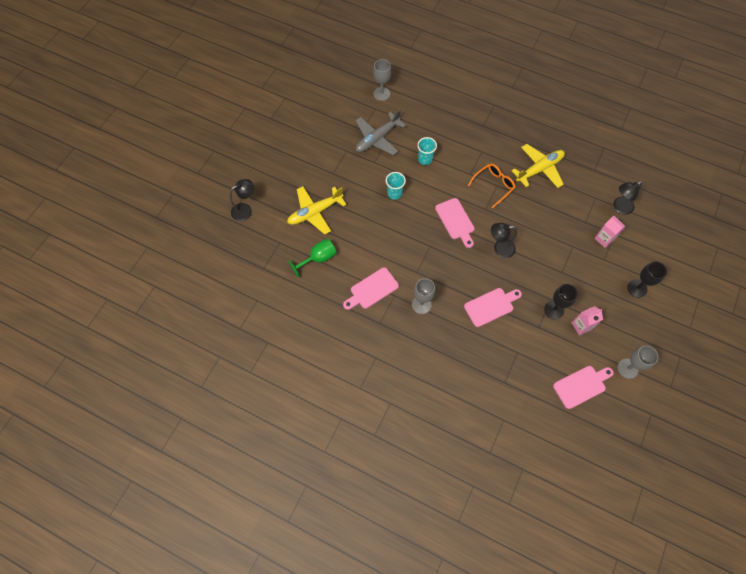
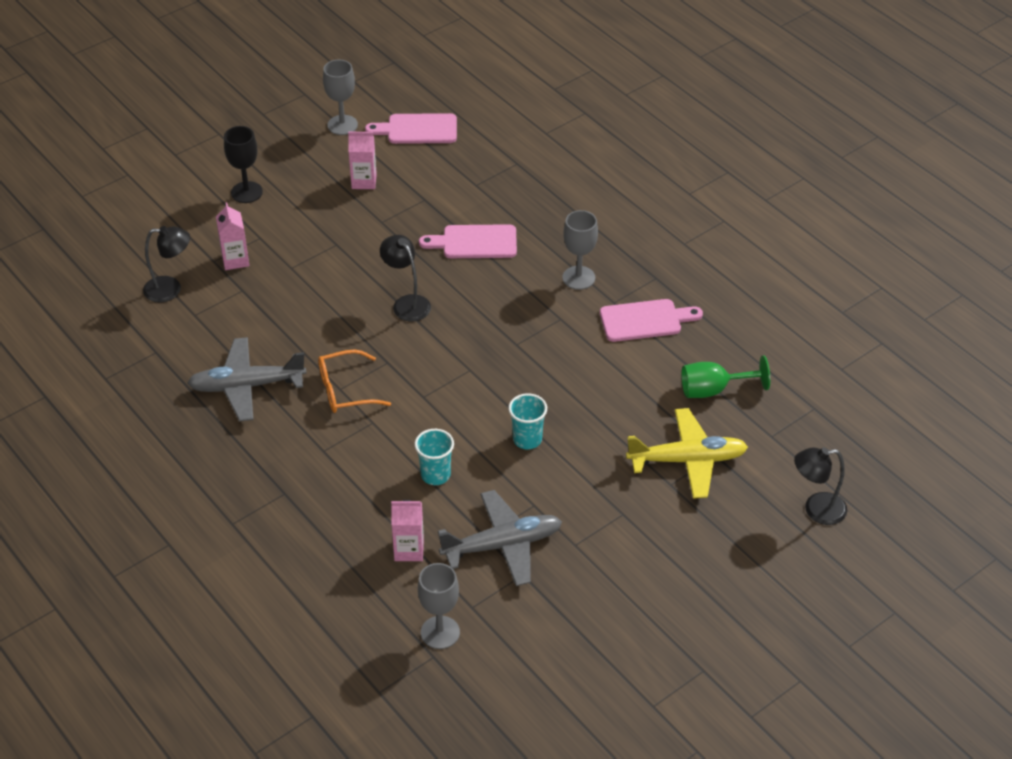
camera: 155 degrees left, 20 degrees down
(415, 121) = (409, 550): none -> pink carton
(455, 221) = (449, 363): pink cutting board -> none
(499, 248) = (407, 303): black lamp -> black lamp turned 150 degrees counterclockwise
(539, 169) = (246, 386): yellow plane -> grey plane
(554, 310) = (387, 209): black goblet -> none

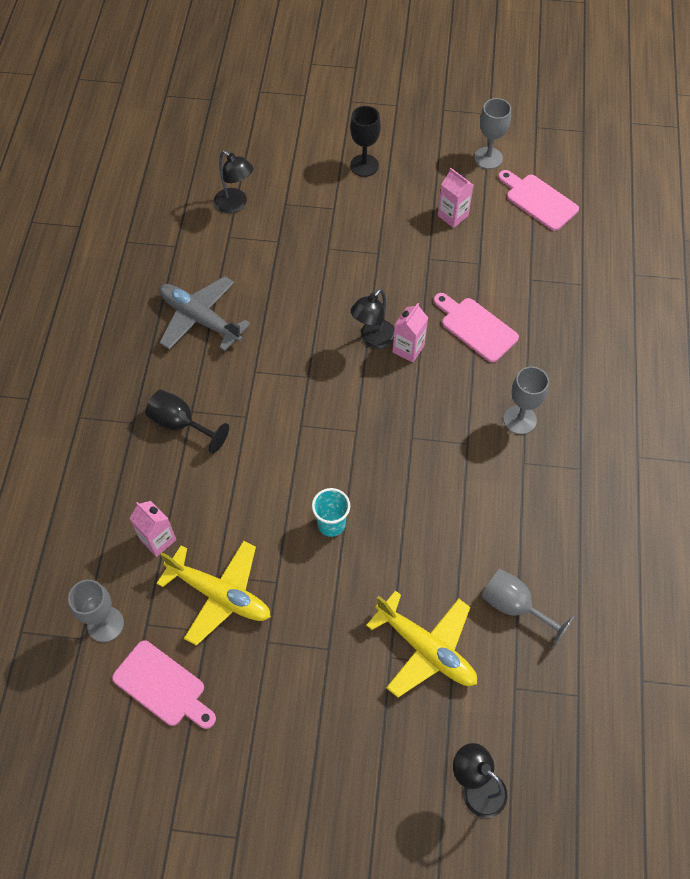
camera: 45 degrees right, 15 degrees up
(235, 260) = (299, 214): pink carton -> pink carton (408, 349)
(325, 465) = (180, 424): none -> black goblet
(345, 390) = (256, 375): orange glasses -> none
(407, 303) = (373, 339): black lamp -> black lamp turned 150 degrees counterclockwise
(435, 475) = (239, 496): turquoise cup -> none
(503, 545) = (220, 595): grey plane -> yellow plane
(645, 320) = (530, 499): pink cutting board -> pink cutting board (163, 686)
(713, 390) = (514, 606): green goblet -> grey goblet

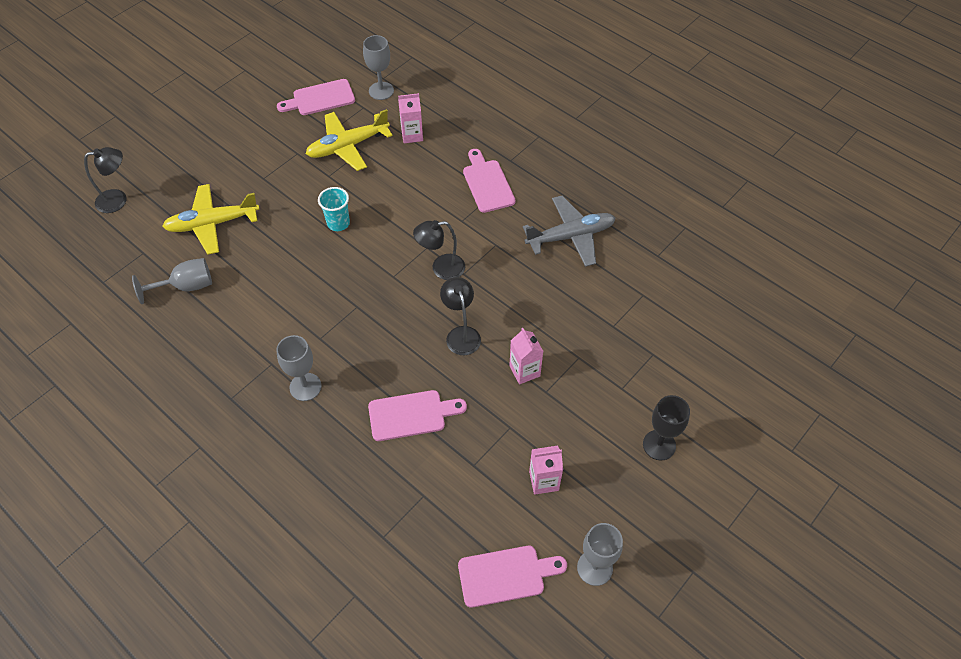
camera: 125 degrees right, 5 degrees down
(180, 424) = (487, 183): black goblet -> pink cutting board
(235, 205) = (676, 317): black lamp -> black lamp (441, 268)
(408, 349) = (432, 353): pink carton -> pink carton (524, 371)

